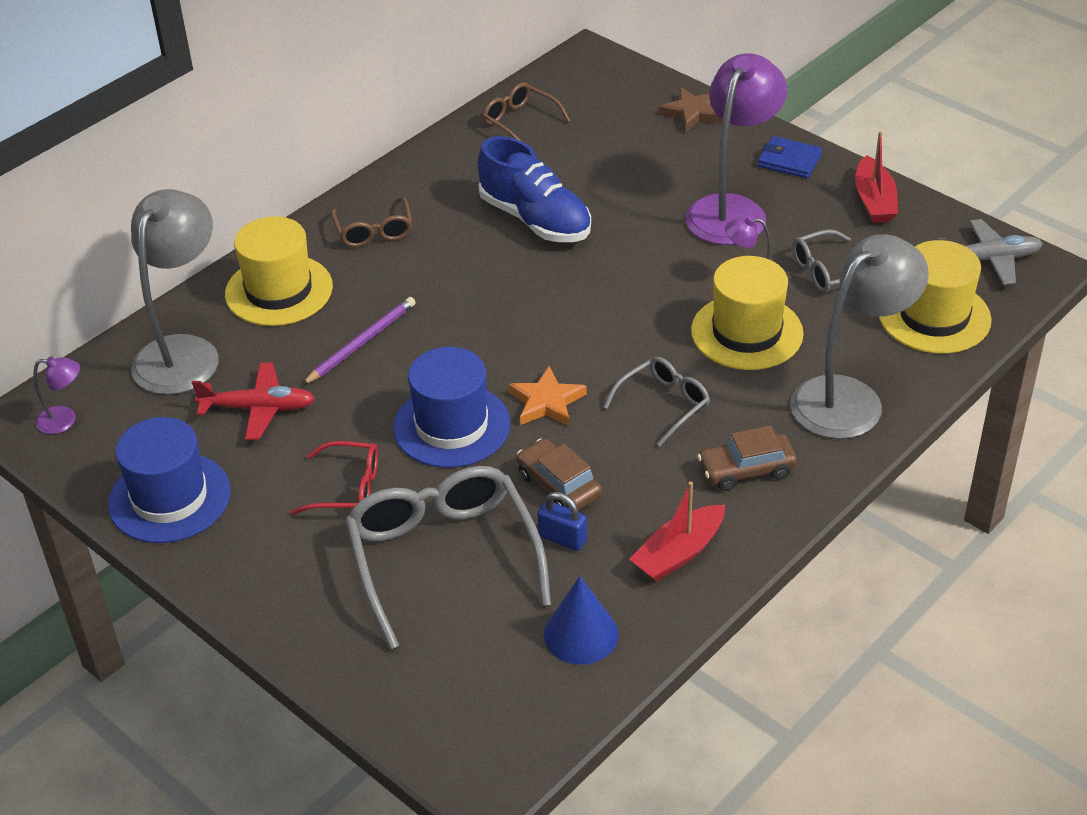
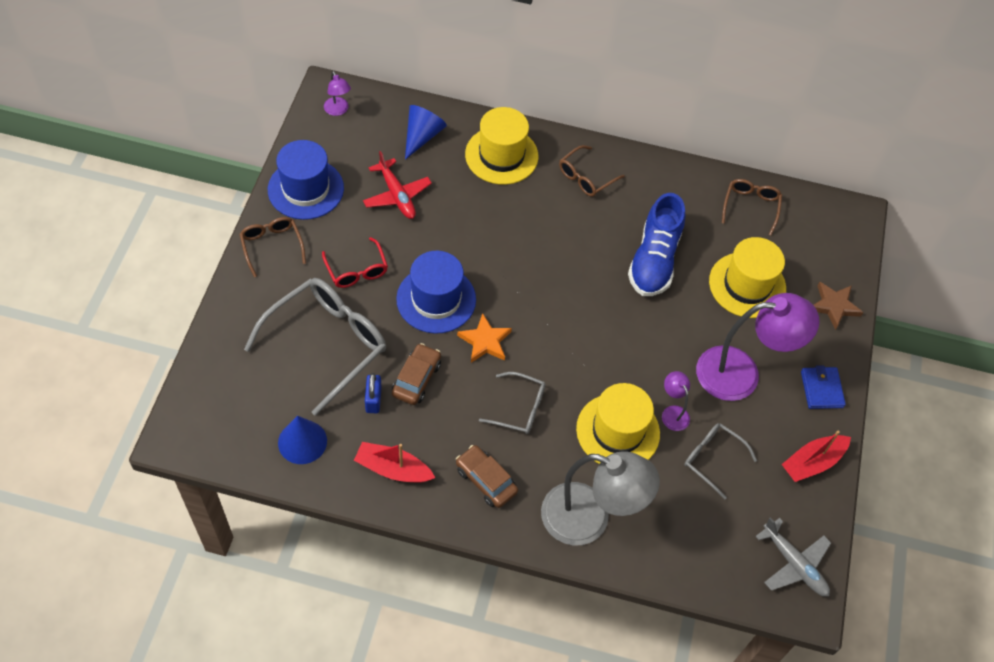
camera: 55 degrees right, 15 degrees up
(184, 352) = (422, 136): grey lamp -> blue cone
(237, 566) = (272, 246): none -> brown glasses
(361, 343) = (481, 219): purple pencil -> none
(934, 316) = (706, 546): yellow hat -> yellow hat (747, 285)

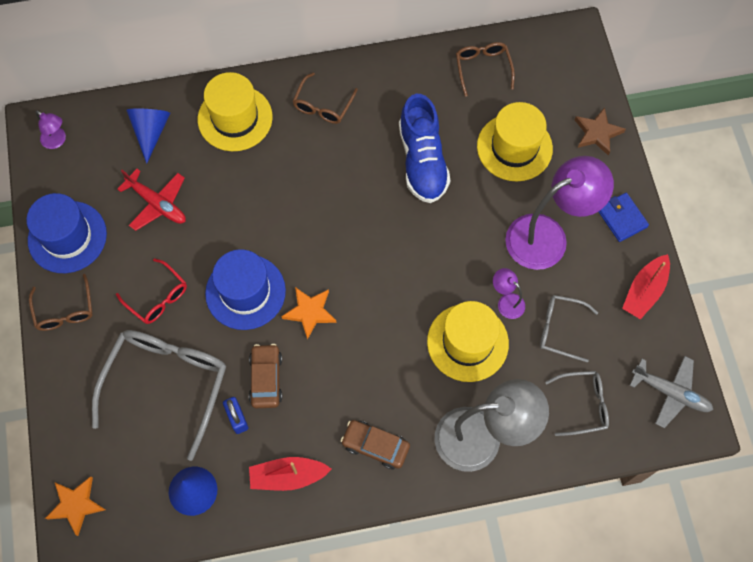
camera: 20 degrees left, 10 degrees up
(196, 406) = (76, 505): none -> orange star
(272, 246) = (65, 310): brown glasses -> brown glasses turned 150 degrees counterclockwise
(519, 408) = (372, 363): grey glasses -> grey glasses (583, 404)

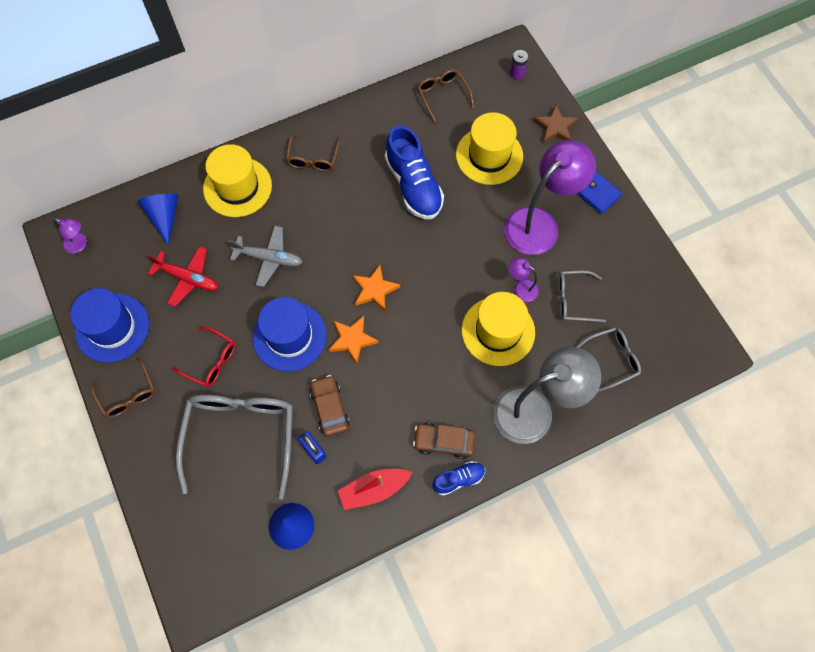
camera: 15 degrees left, 0 degrees up
(76, 505) = (186, 568): orange star -> orange star (374, 289)
(379, 489) = (458, 479): none -> blue shoe
(572, 62) = (517, 73): none -> purple battery
(644, 291) = (634, 250): red boat -> none
(671, 392) = (682, 330): grey plane -> grey plane (269, 258)

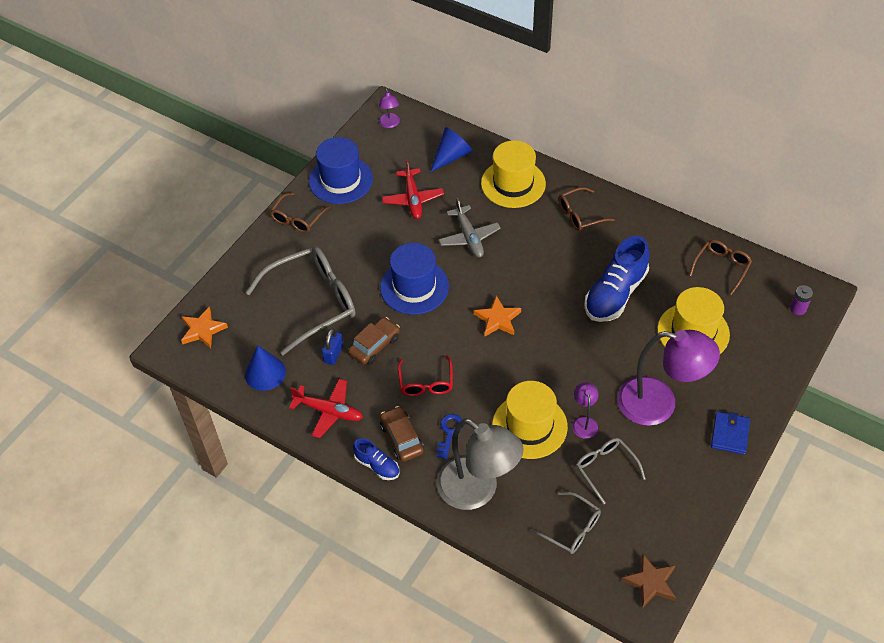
camera: 60 degrees right, 15 degrees down
(211, 361) = (358, 251): red glasses -> red glasses (426, 383)
(352, 340) = (442, 328): orange star -> orange star (202, 330)
(374, 489) = (329, 411): red boat -> red plane
(464, 399) = (449, 433): none -> blue key
(555, 127) = (769, 367): brown star -> brown star (650, 582)

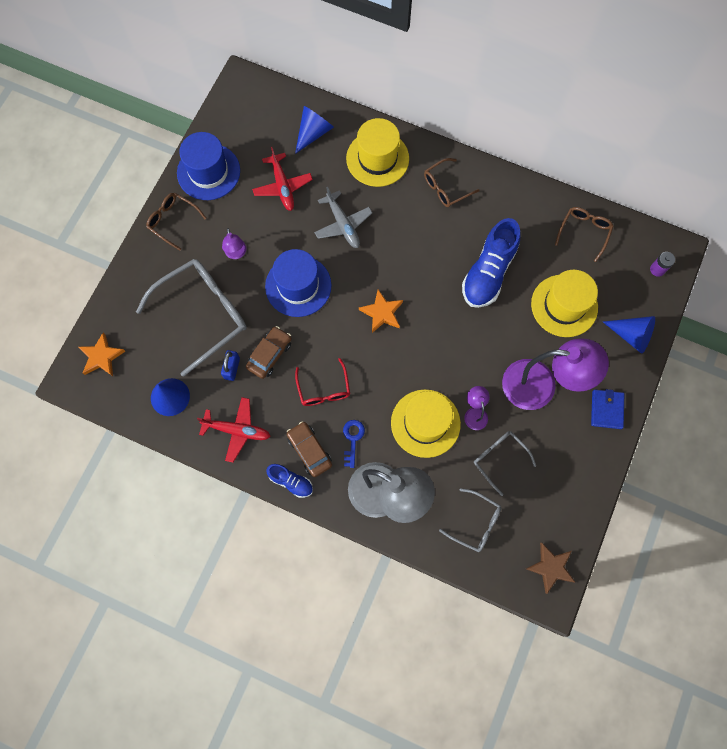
camera: 10 degrees left, 20 degrees up
(297, 219) = (173, 221): brown glasses -> brown glasses turned 105 degrees clockwise
(390, 124) = (247, 101): purple lamp -> purple lamp (236, 253)
(764, 367) = (631, 335): none -> blue cone

